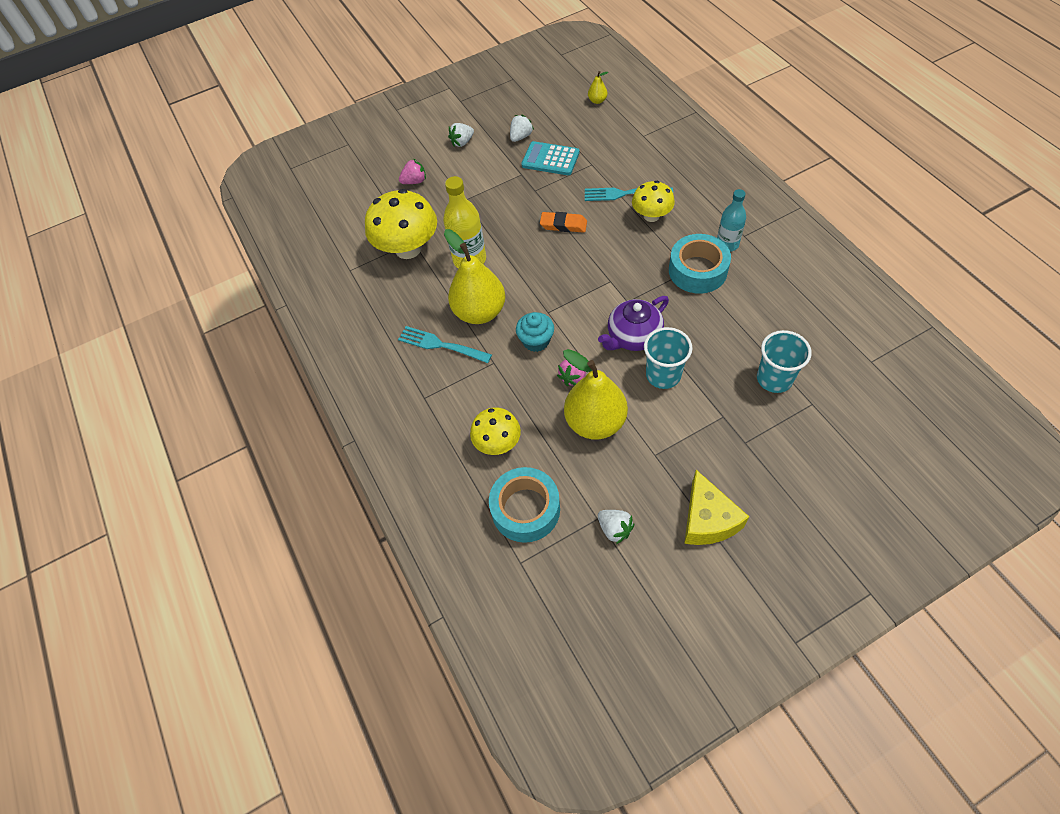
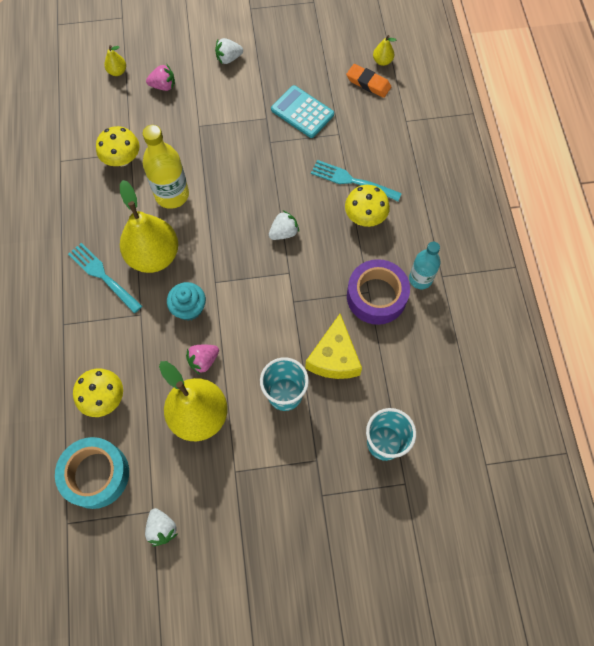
camera: 15 degrees right, 10 degrees up
(366, 185) = (117, 71): none -> yellow pear
(408, 248) = (122, 159): yellow mushroom -> yellow mushroom, size x0.59
(521, 137) = (287, 74): white strawberry -> white strawberry (284, 232)
(563, 225) = (277, 192): orange eraser -> orange eraser (368, 83)
(633, 337) = (279, 342): purple teapot -> none
(697, 270) = (376, 296): turquoise tape -> purple tape
(707, 519) = (247, 556): yellow cheese -> yellow cheese (334, 357)

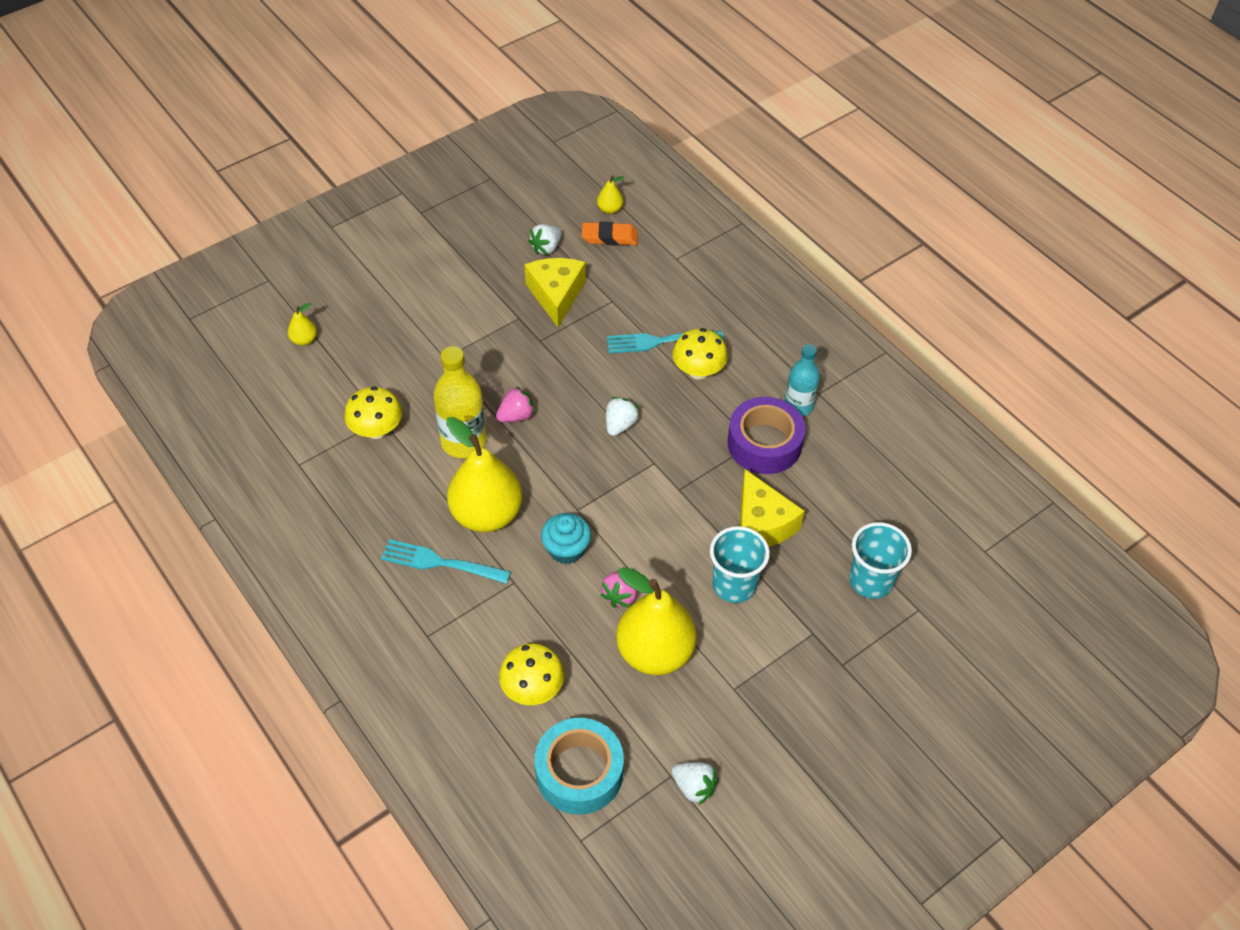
camera: 30 degrees left, 15 degrees down
(163, 86) = (372, 333): pink strawberry -> pink strawberry (516, 416)
(229, 58) = (431, 274): white strawberry -> white strawberry (546, 248)
(302, 112) = (556, 295): turquoise calculator -> yellow cheese

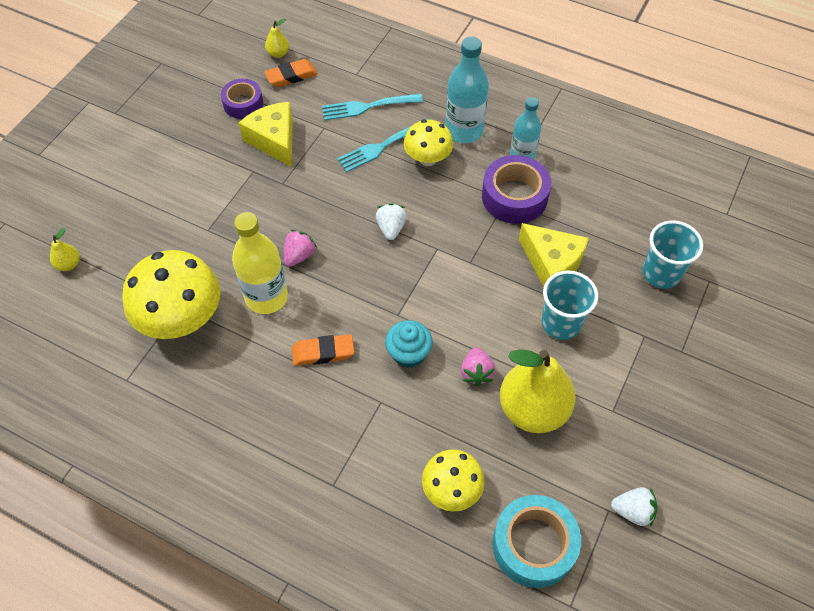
camera: 25 degrees left, 5 degrees up
(376, 430) = (182, 318): yellow mushroom -> yellow mushroom, size x1.69
(440, 562) = (307, 413): turquoise fork -> turquoise fork (368, 107)
(487, 514) = (323, 352): yellow pear -> orange eraser
(546, 248) = (243, 104): white strawberry -> purple tape
(753, 357) = (464, 131): none -> turquoise bottle

